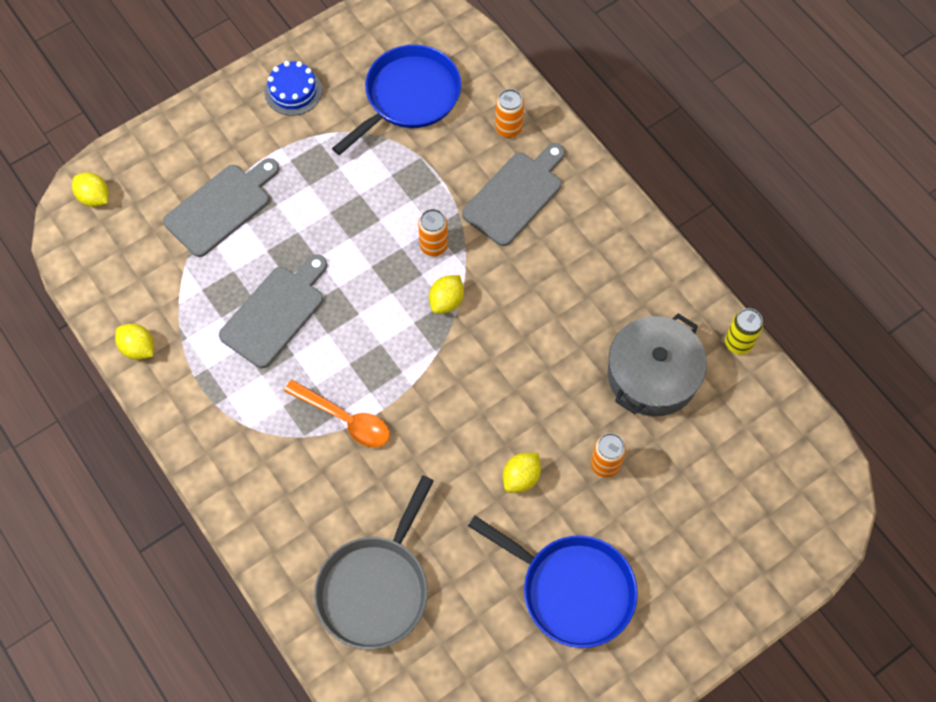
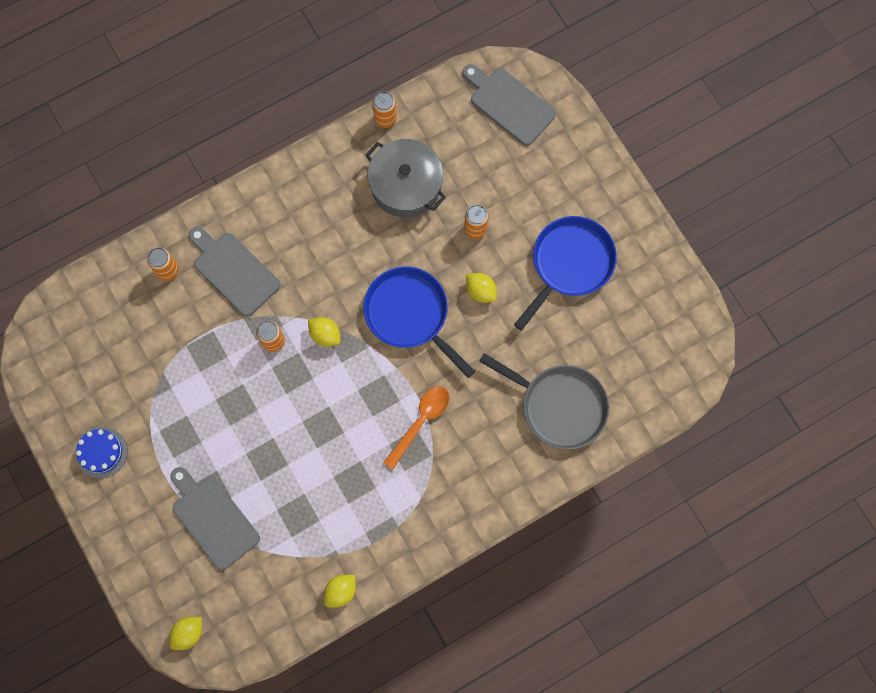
camera: 85 degrees left, 10 degrees up
(275, 313) = (320, 474): grey cutting board -> grey cutting board (509, 104)
(408, 97) = (123, 351): blue pan -> blue pan (410, 314)
(738, 343) = (385, 119): yellow can -> orange can

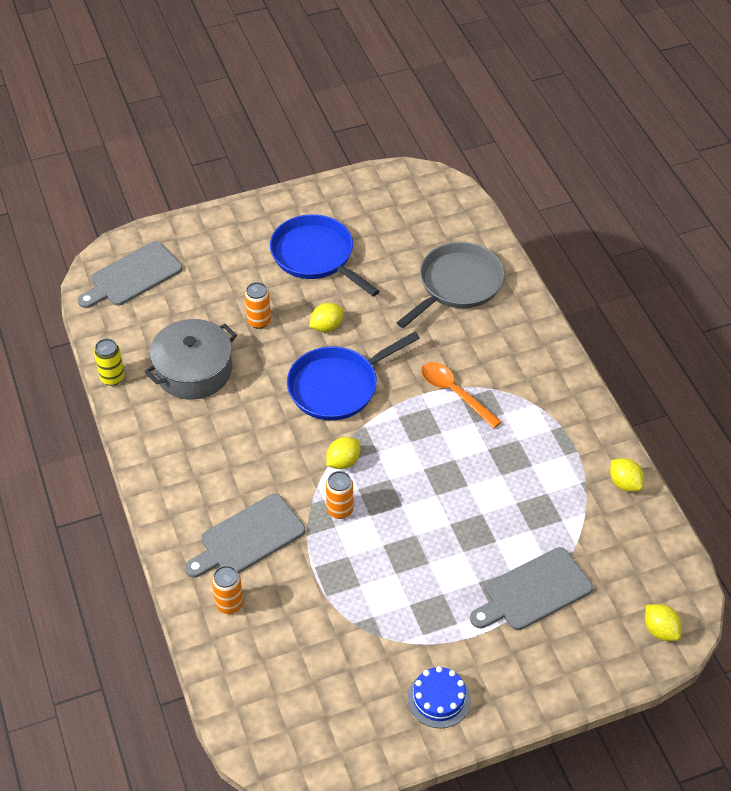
camera: 80 degrees left, 25 degrees down
(385, 119) = (112, 378): orange can -> yellow can

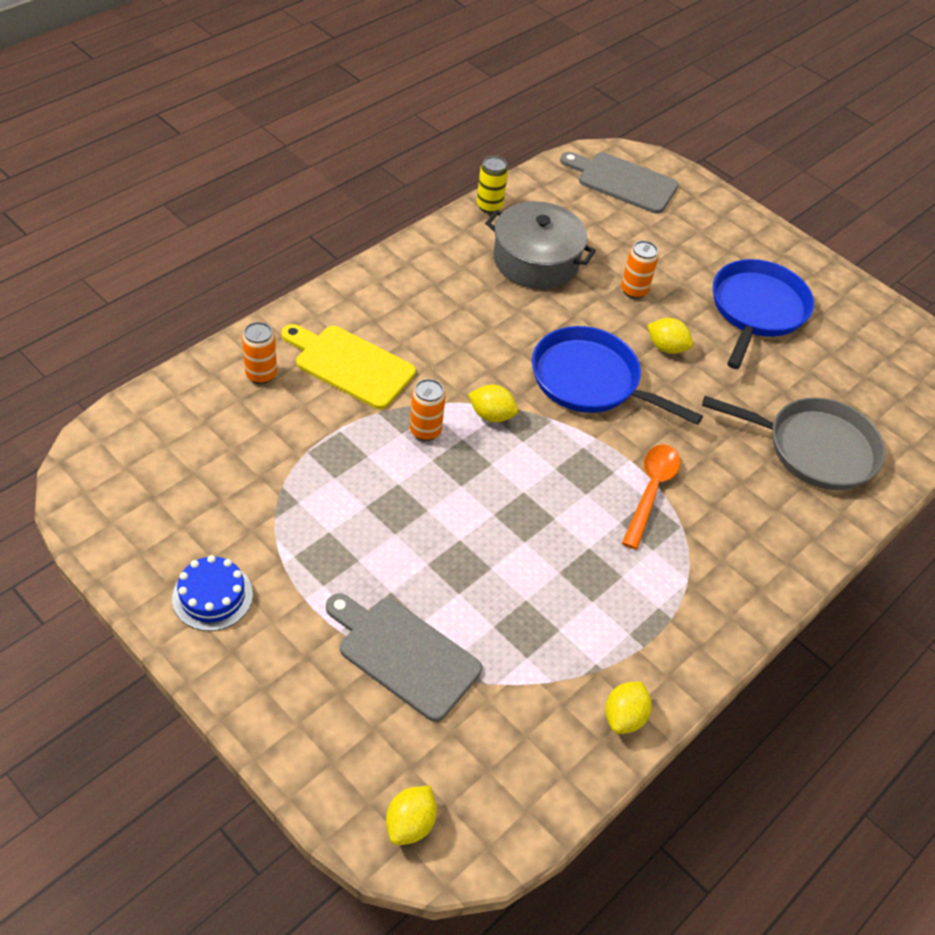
camera: 60 degrees right, 0 degrees up
(248, 538) = (350, 365): grey cutting board -> yellow cutting board

